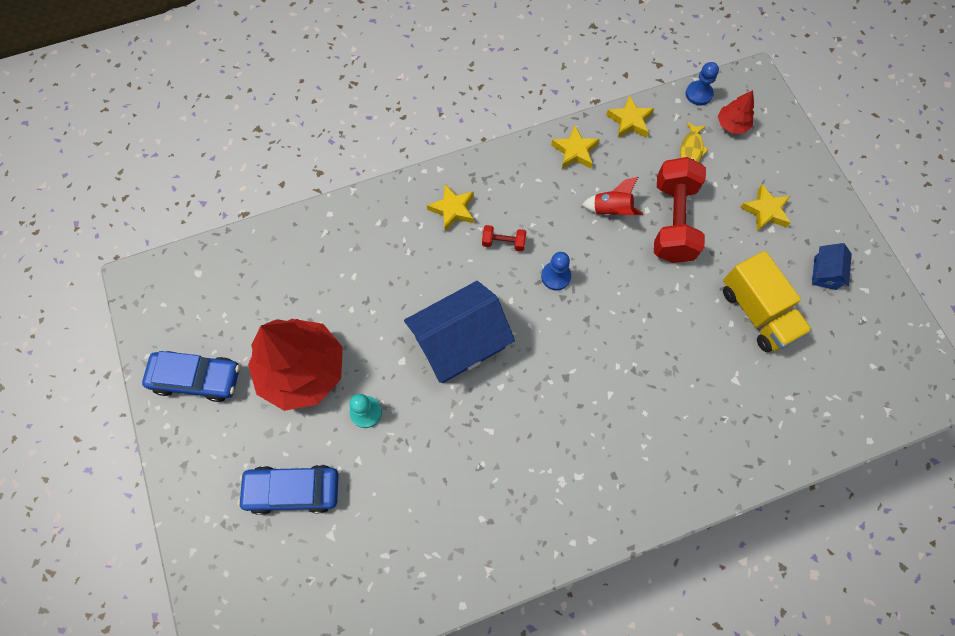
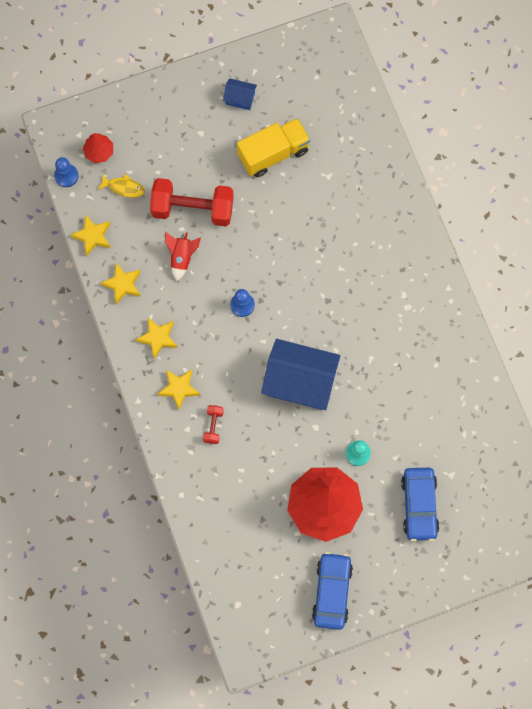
camera: 90 degrees left, 5 degrees up
(460, 343) = (300, 381): blue house -> blue house turned 45 degrees counterclockwise
(503, 242) = (211, 346): red dumbbell -> red dumbbell (213, 426)
(765, 211) = (184, 135): yellow star -> yellow star (158, 338)

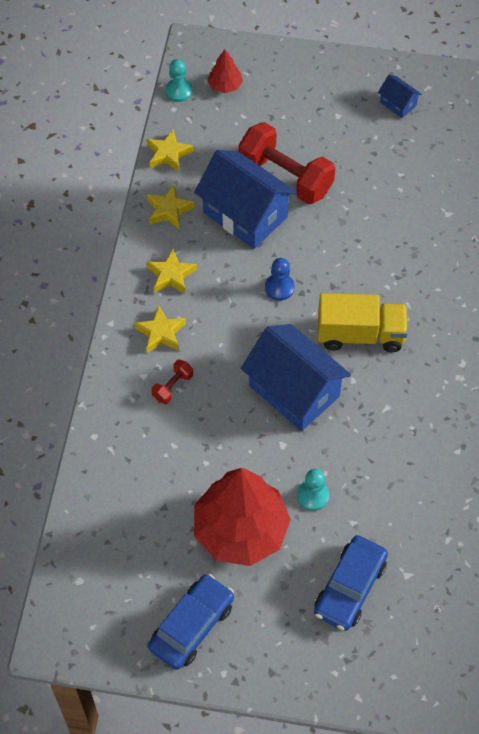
camera: 30 degrees right, 15 degrees down
(66, 176) = (178, 91): blue pawn -> turquoise pawn
(123, 187) = (228, 127): yellow fish -> none
(182, 257) = (245, 215): red rocket -> blue house
(273, 153) = (401, 167): yellow truck -> yellow truck (360, 334)

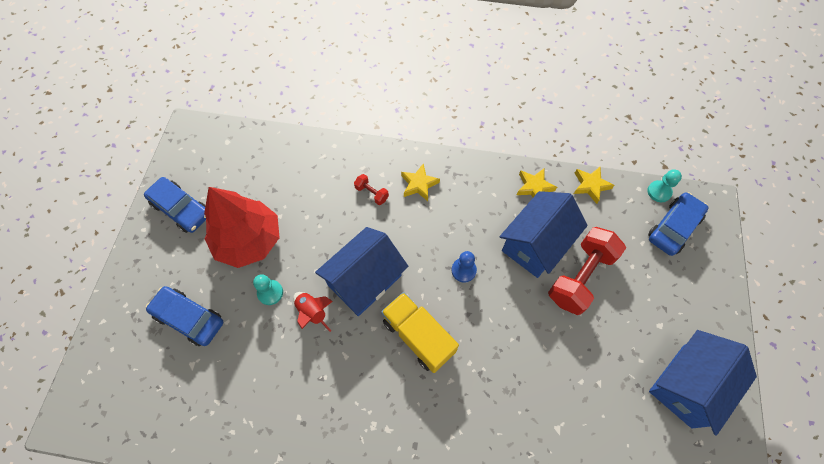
camera: 90 degrees right, 5 degrees up
(171, 275) = (471, 190): yellow star -> none
(225, 86) = (673, 228): red tree -> blue car
(336, 445) = (312, 312): none -> red rocket
(360, 334) = (418, 336): yellow truck -> yellow truck turned 135 degrees clockwise
(398, 104) = (687, 385): blue house -> blue house, size x2.19

